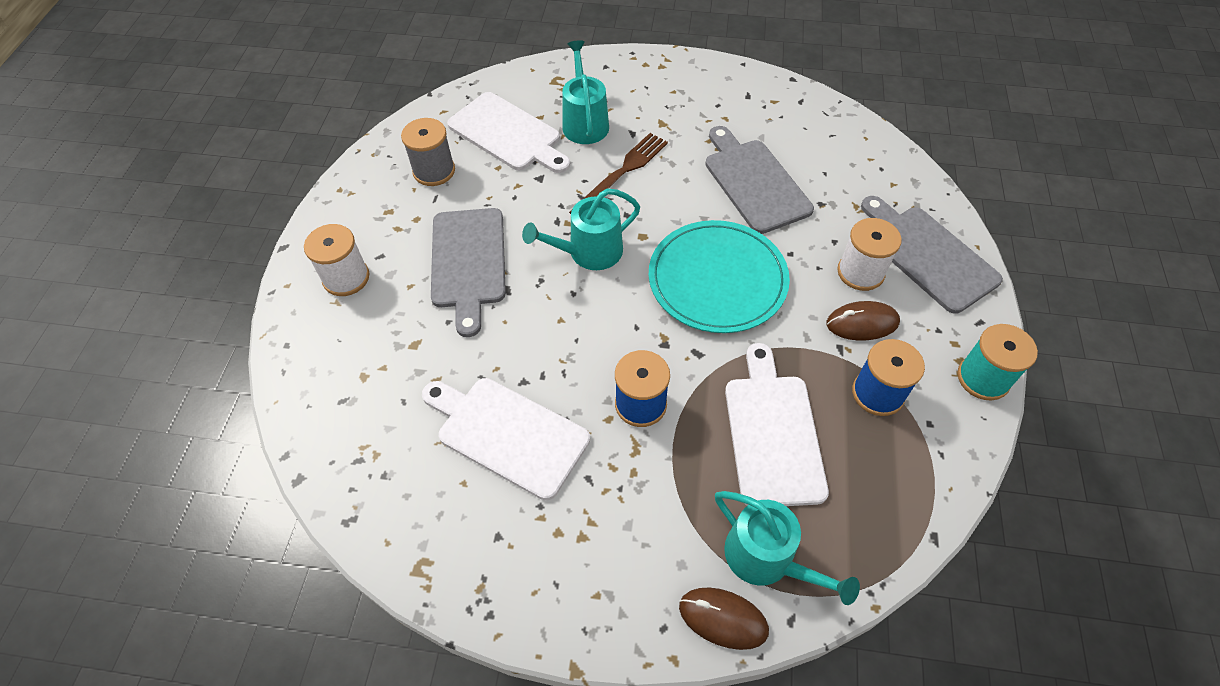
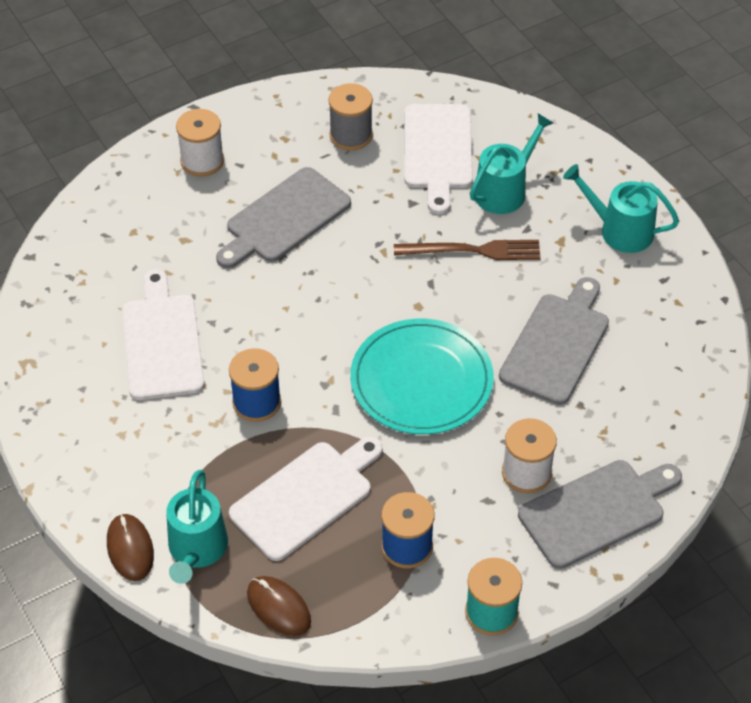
camera: 50 degrees right, 5 degrees down
(589, 252) = (367, 283): turquoise watering can -> turquoise watering can (620, 230)
(862, 323) = (470, 501): brown mouse -> brown mouse (278, 607)
(928, 255) = (596, 511): grey cutting board -> grey cutting board turned 45 degrees clockwise

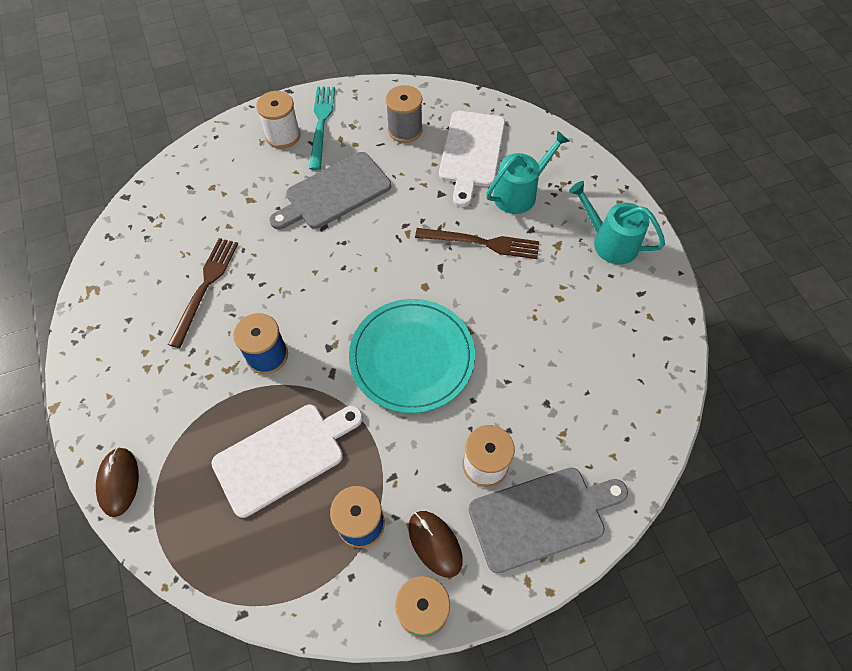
camera: 10 degrees right, 10 degrees up
(162, 342) = (205, 287): white cutting board -> brown fork
(196, 549) = (175, 493): turquoise watering can -> none
(246, 141) = (321, 123): none -> turquoise fork
(278, 607) = (230, 568): brown mouse -> brown mouse (435, 543)
(556, 344) = (536, 341): grey cutting board -> none

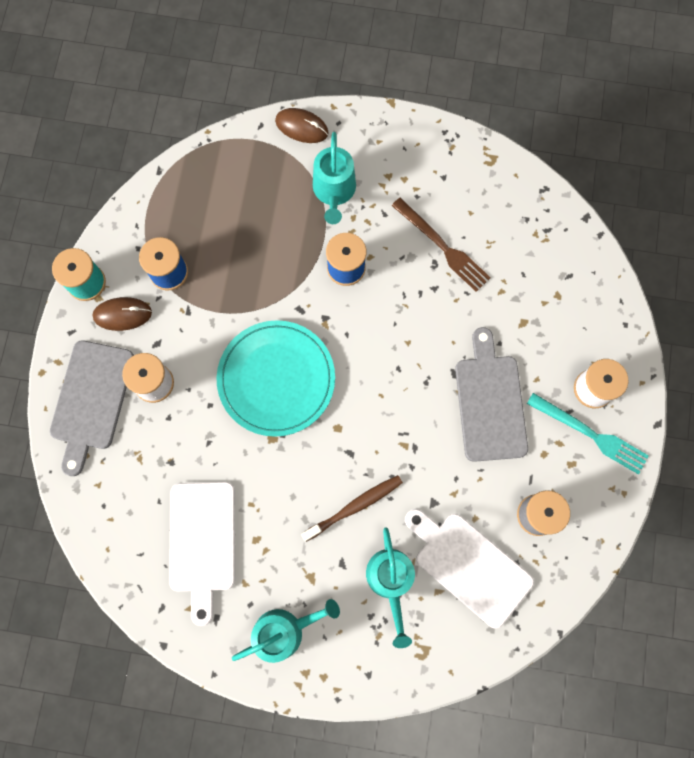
camera: 120 degrees right, 15 degrees up
(186, 408) = (334, 191): none -> turquoise watering can
(284, 456) = (252, 243): white cutting board -> white cutting board (202, 542)
(482, 243) = (354, 507): brown fork -> brown toothbrush

